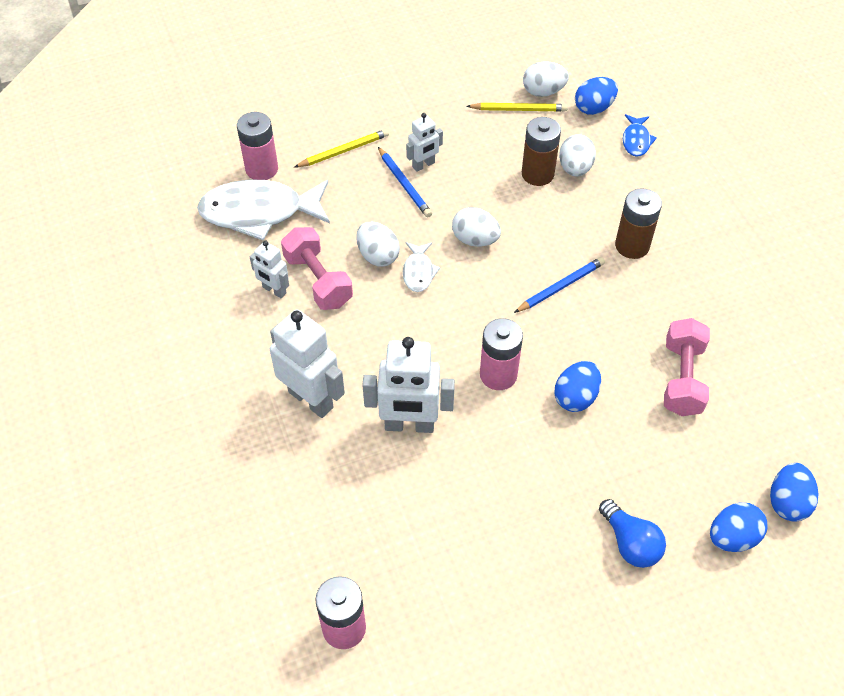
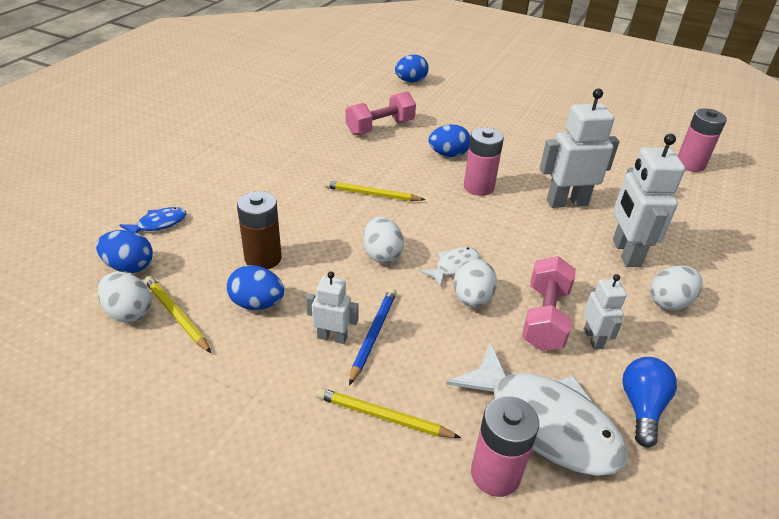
camera: 135 degrees left, 15 degrees down
(409, 425) = (566, 202): white robot -> white robot turned 60 degrees counterclockwise
(561, 287) = (372, 194): blue pencil -> yellow pencil
(575, 168) = (232, 241): white egg -> white egg (669, 302)
(630, 543) = (502, 109): blue light bulb -> blue light bulb (641, 407)
(632, 246) = (292, 181): brown battery -> none
(732, 537) = (452, 88): blue egg -> blue egg (257, 304)

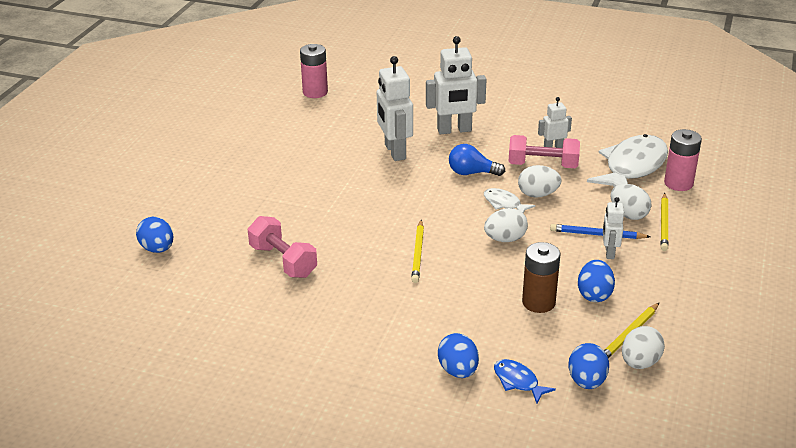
camera: 95 degrees left, 5 degrees down
(448, 154) = (331, 214): blue egg -> blue egg (458, 370)
(478, 187) = (385, 195): pink battery -> none
(641, 407) = (602, 135): blue light bulb -> blue light bulb (472, 173)
(669, 302) = (503, 118): white egg -> white egg (628, 215)

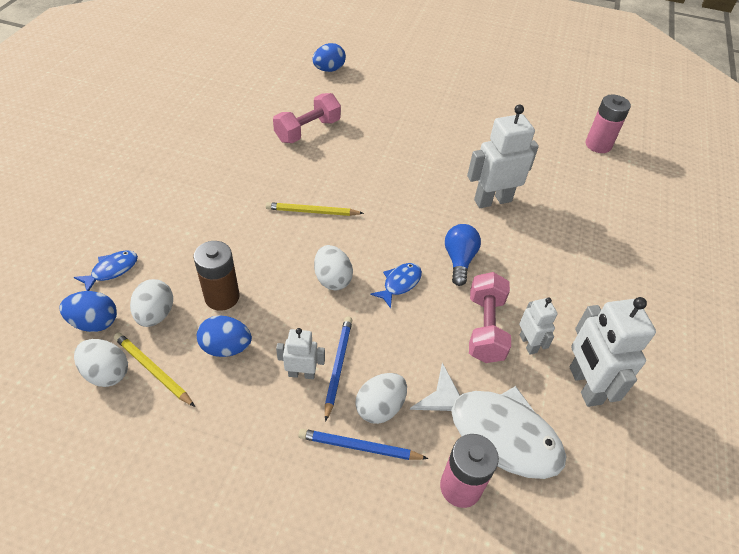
camera: 85 degrees right, 15 degrees up
(454, 130) = (548, 250): white robot -> white robot (584, 385)
(458, 370) = (139, 231): blue egg -> none
(504, 203) = (399, 284): white fish -> blue fish
(538, 194) = (420, 316): white egg -> white egg (155, 314)
(664, 224) = (359, 447): yellow pencil -> blue pencil

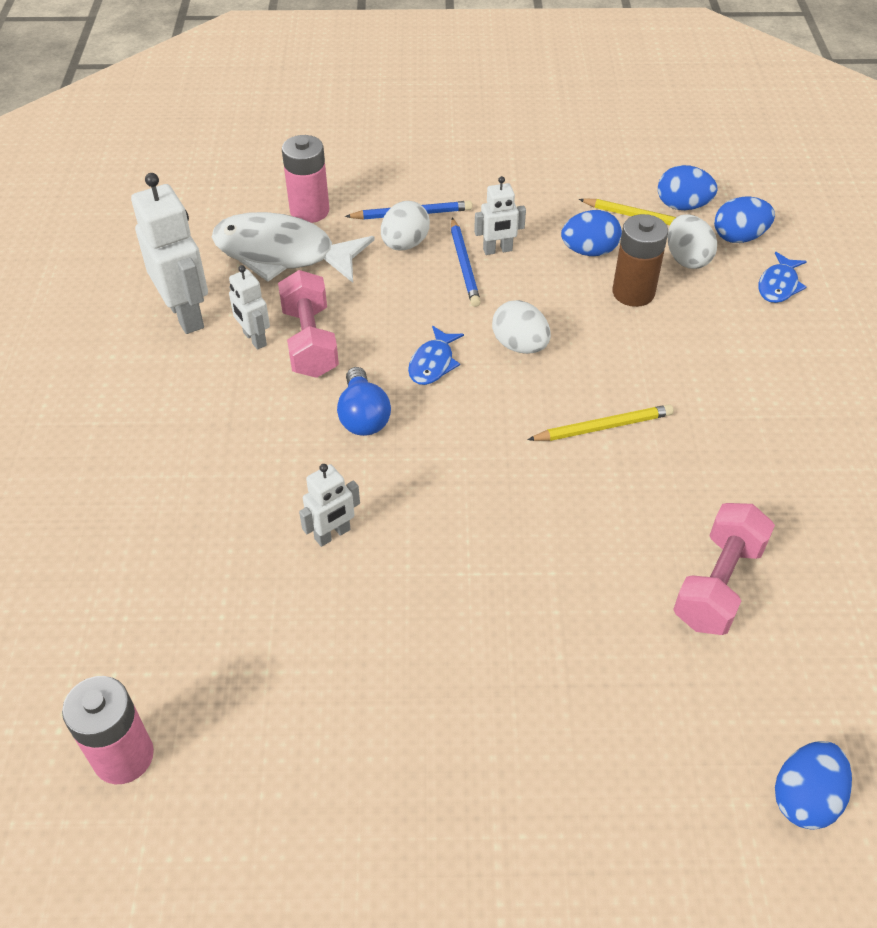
camera: 165 degrees right, 0 degrees up
(107, 373) = (682, 206): white egg -> blue egg
(492, 200) = (332, 534): white robot -> white robot, size x0.55

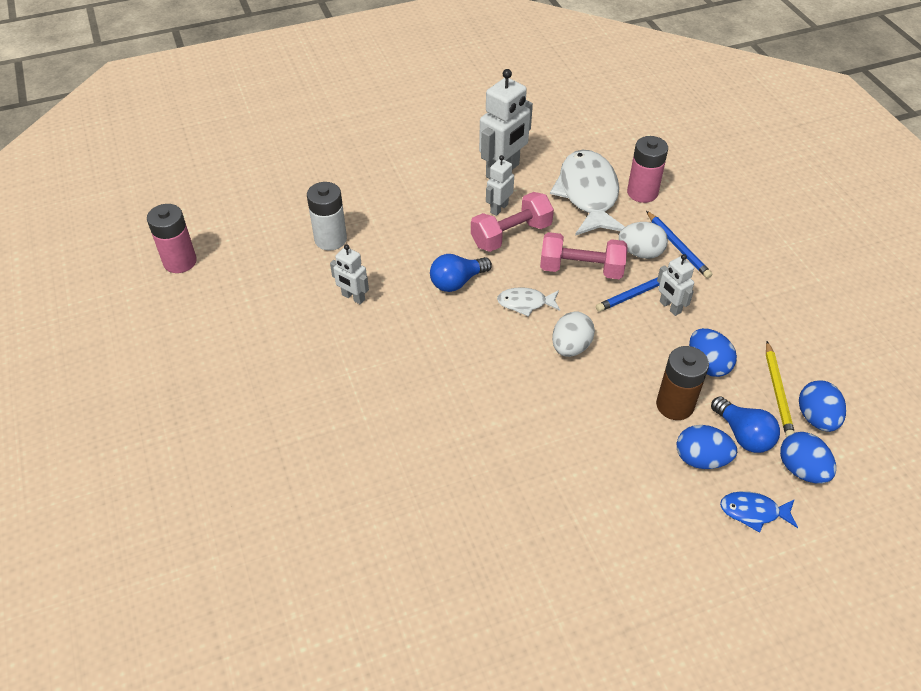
camera: 70 degrees right, 0 degrees up
(200, 534) = (330, 239): none -> white battery
(433, 363) = (525, 303): blue fish -> white fish
(603, 427) = (512, 417): yellow pencil -> none
(687, 259) = (743, 435): white egg -> blue light bulb
(718, 584) = (389, 519): pink dumbbell -> pink dumbbell (581, 269)
(805, 798) = (226, 601): blue egg -> blue egg (701, 459)

